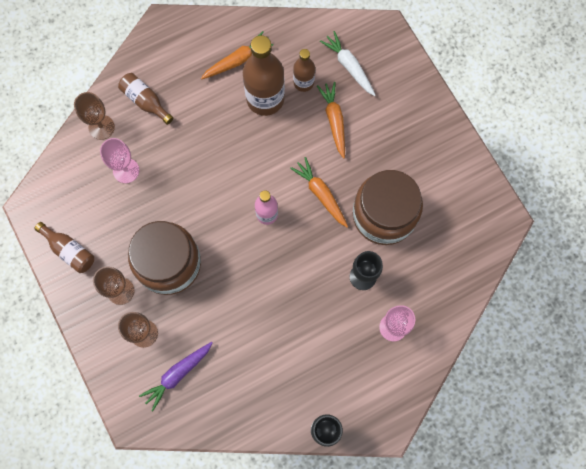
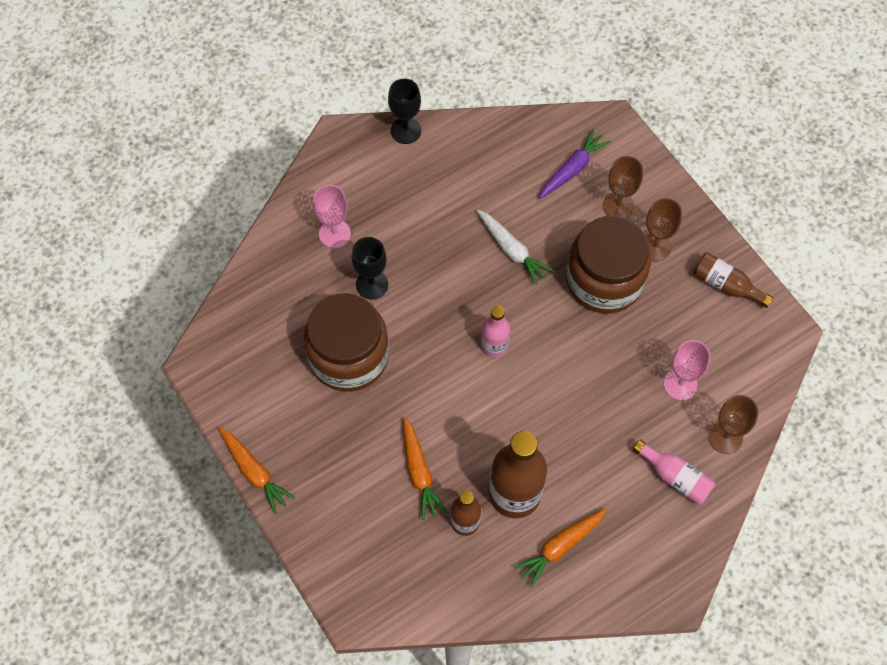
camera: 175 degrees right, 10 degrees down
(145, 101) = (675, 477): brown bottle -> pink bottle
(321, 194) = (429, 375): orange carrot -> orange carrot (254, 472)
(349, 66) = (404, 551): white carrot -> white carrot (512, 250)

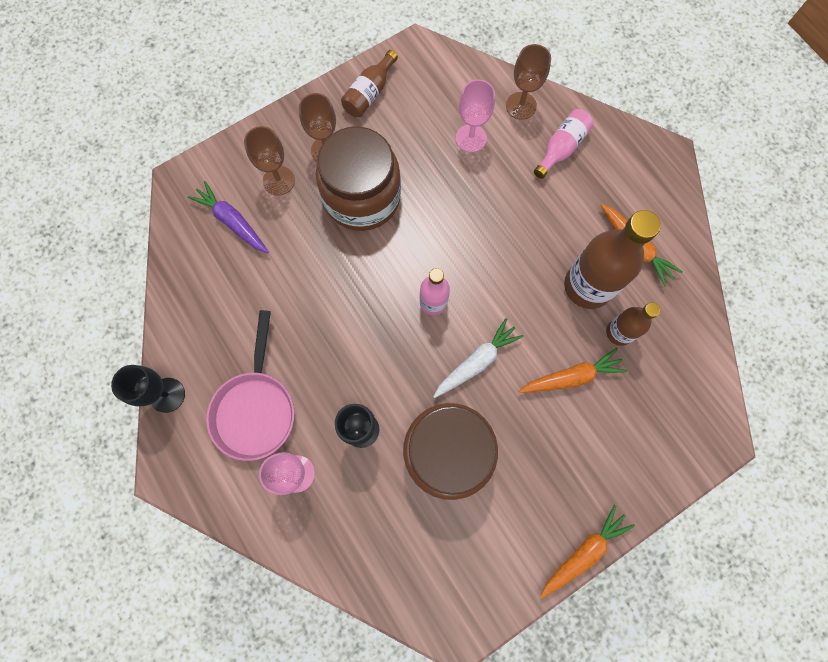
camera: 90 degrees left, 10 degrees up
(392, 199) = (255, 408): none -> pink pan
(512, 250) = (325, 283): white carrot -> white carrot (476, 361)

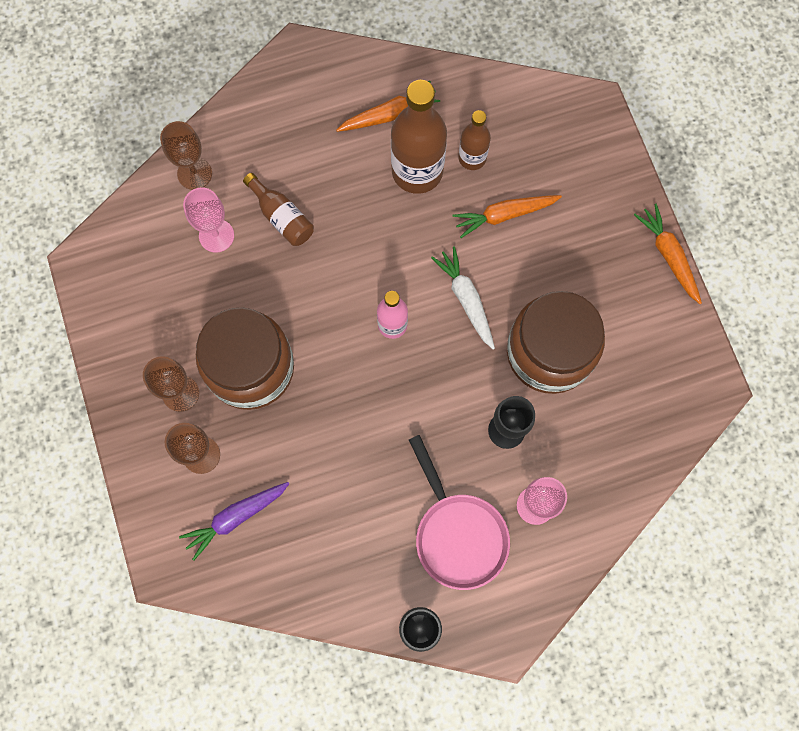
camera: 75 degrees left, 0 degrees up
(255, 408) = (457, 534): pink pan -> pink pan turned 45 degrees clockwise
(369, 93) = (123, 329): brown bottle -> brown bottle (282, 217)
(561, 148) = (258, 149): pink bottle -> none
(571, 377) = (504, 215): orange carrot -> orange carrot turned 105 degrees counterclockwise

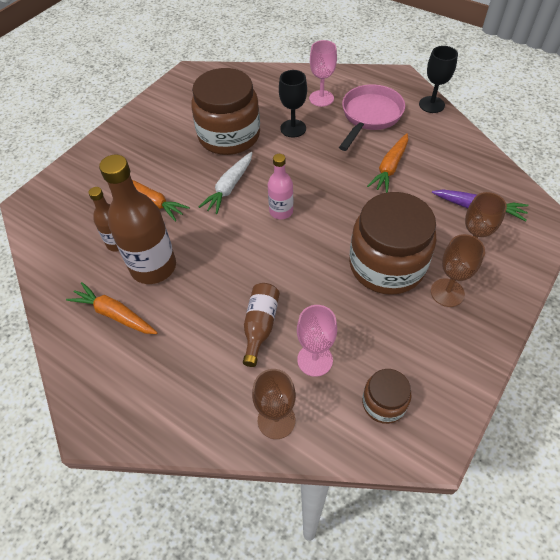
camera: 125 degrees left, 20 degrees down
(140, 257) = (384, 403): none -> brown jar
(668, 256) = (121, 120): orange carrot -> orange carrot (390, 168)

